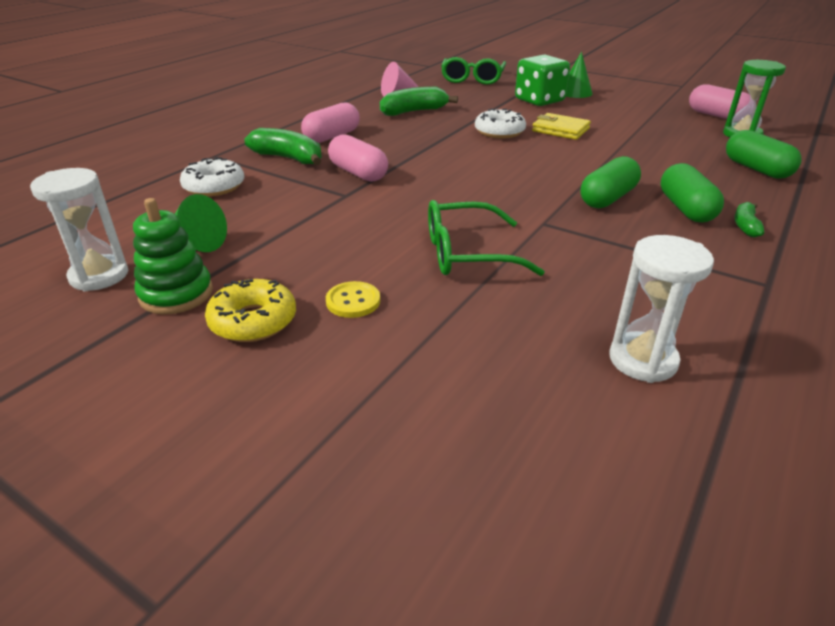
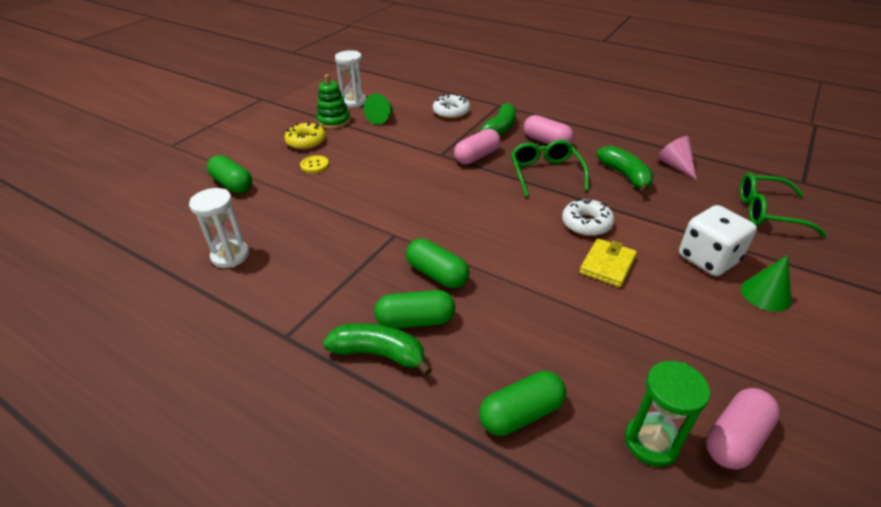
camera: 90 degrees right, 5 degrees up
(412, 403) = (232, 184): none -> green capsule
(467, 253) = (356, 200): green glasses -> green glasses (545, 173)
(539, 101) = (708, 259): green dice -> white dice
(745, 226) = (379, 354): green banana -> green banana, size x1.83

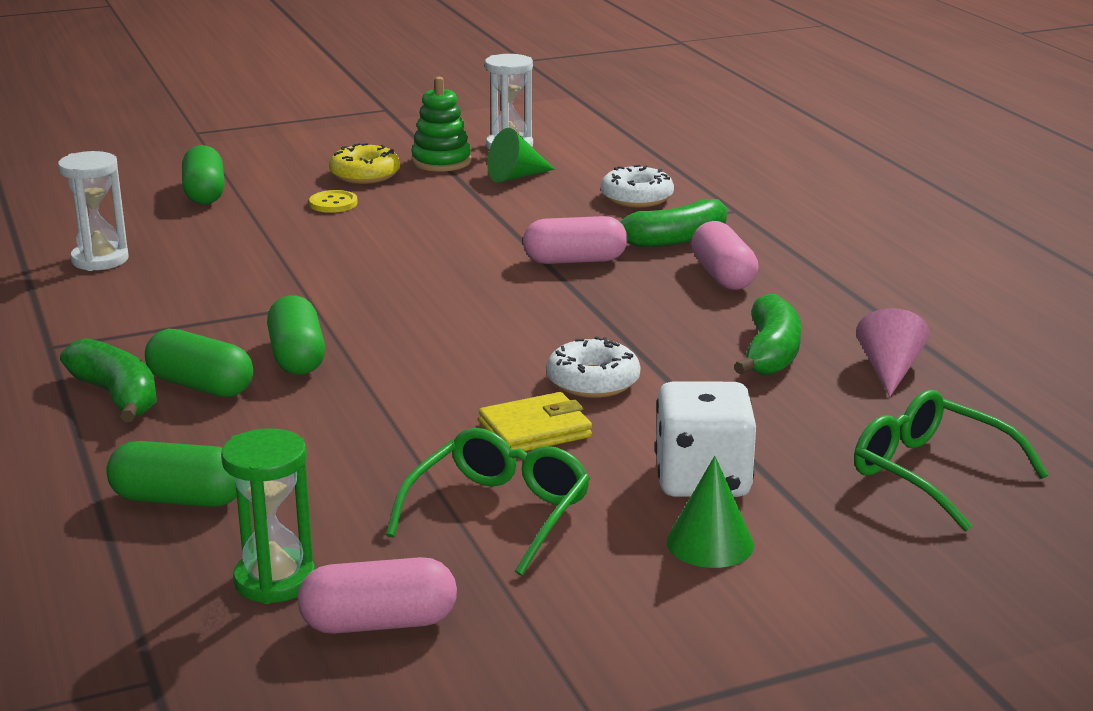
camera: 35 degrees right, 15 degrees down
(545, 173) = (643, 311): green glasses -> green glasses (498, 513)

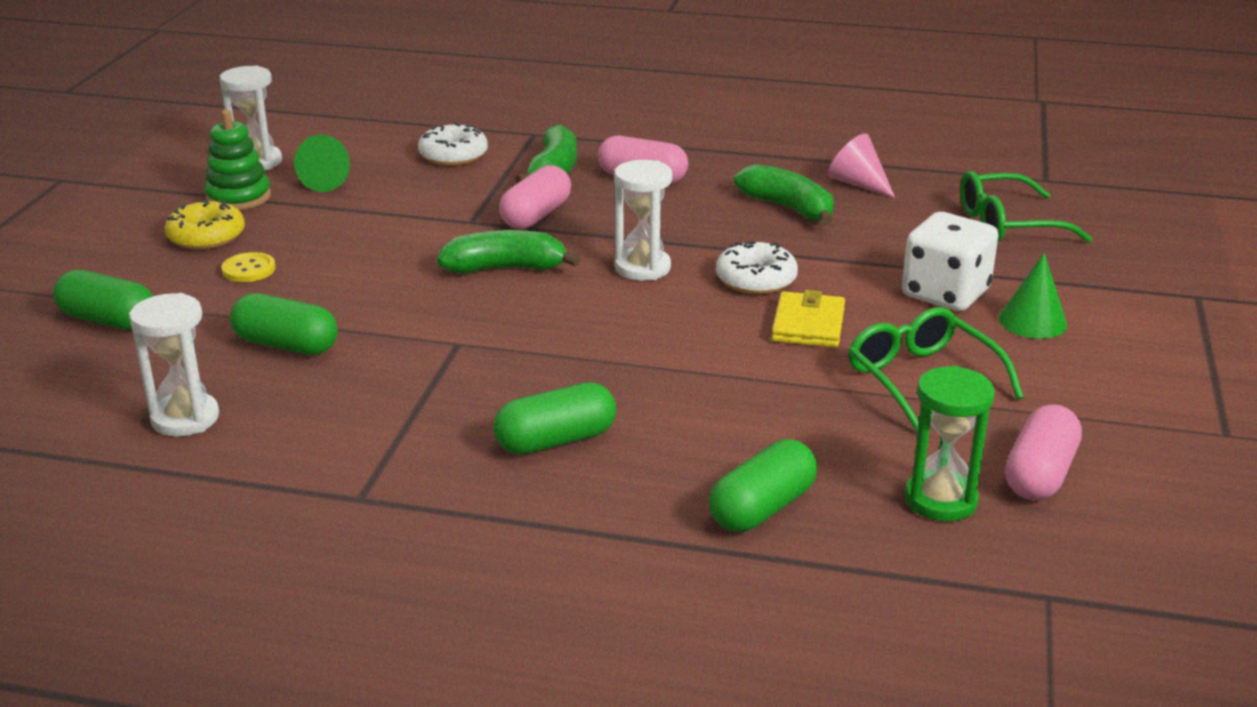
camera: 55 degrees left, 5 degrees up
(117, 396) = (523, 488): green banana -> green banana (505, 268)
(297, 357) = (557, 380): green capsule -> green capsule (286, 345)
(541, 329) = (642, 268): none -> white hourglass

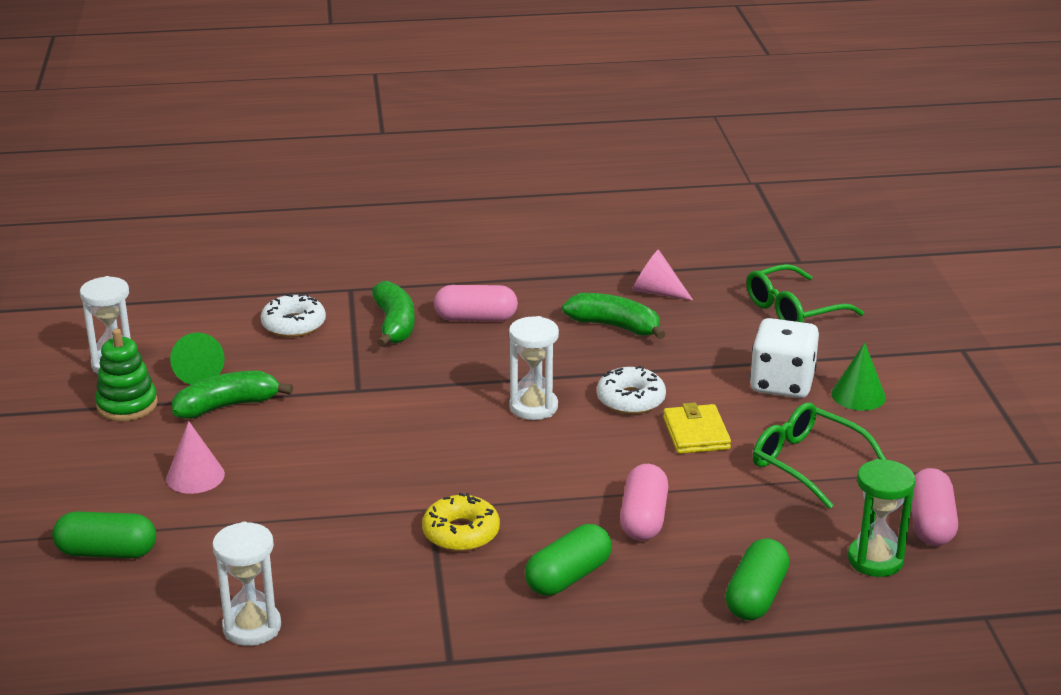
camera: 20 degrees left, 0 degrees up
(206, 236) = (129, 451): yellow donut -> yellow donut (461, 533)
(249, 269) = (195, 476): yellow button -> pink cone
(286, 345) = (286, 541): green capsule -> none
(505, 268) = (420, 430): green banana -> green banana (227, 406)
(536, 216) = (410, 373): pink capsule -> pink capsule (643, 519)

